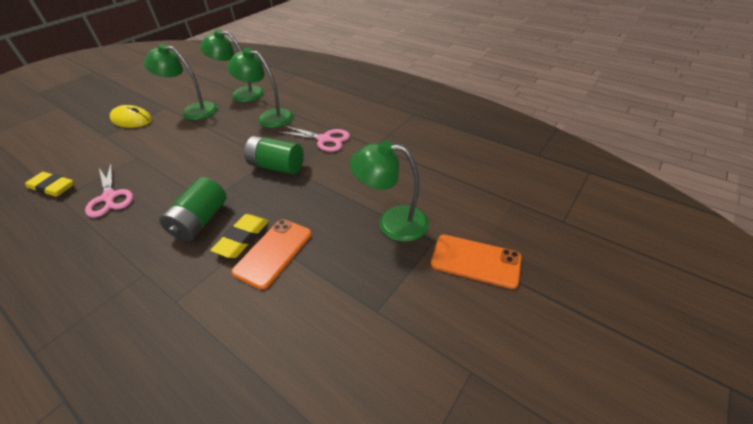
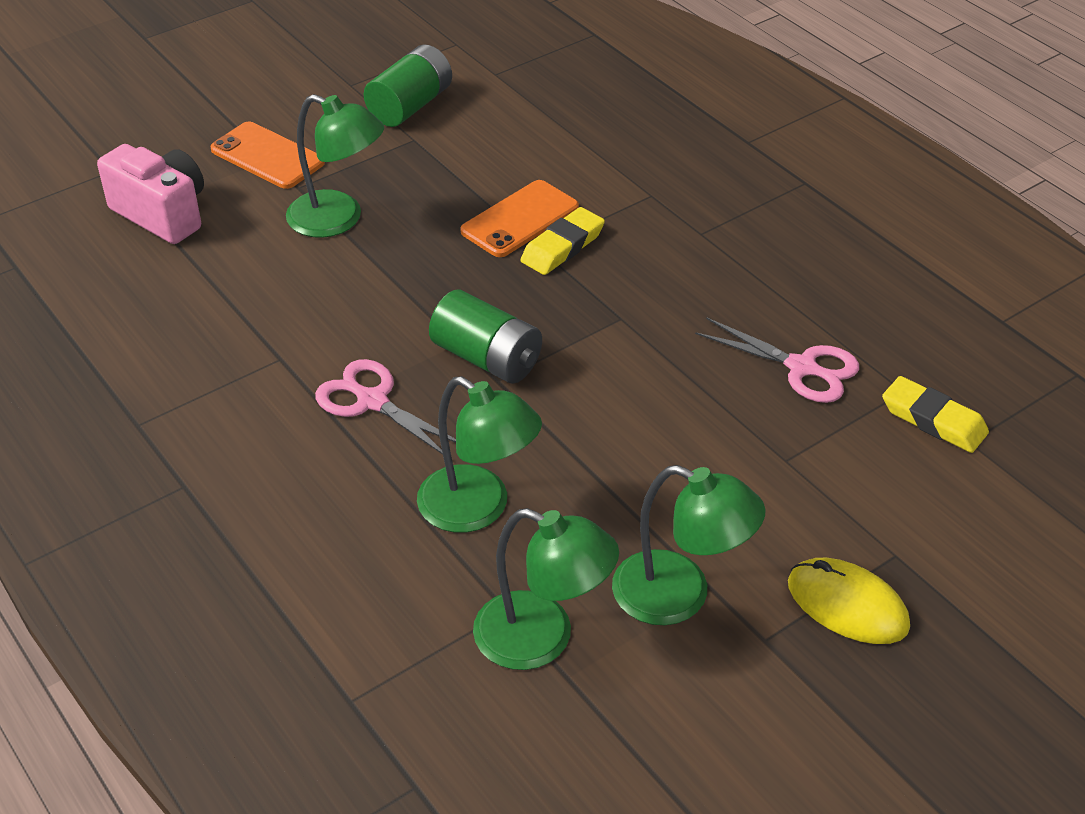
camera: 165 degrees left, 0 degrees up
(110, 197) = (802, 368): pink scissors -> pink scissors turned 135 degrees clockwise
(200, 221) = (628, 286): green battery -> green battery (410, 106)
(499, 200) = (162, 214): none -> pink camera

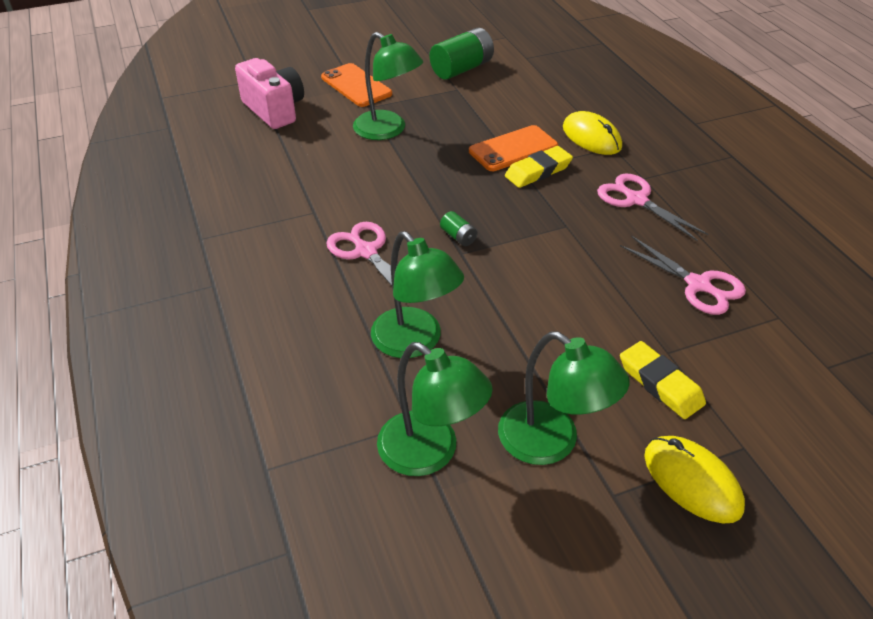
camera: 15 degrees right, 0 degrees up
(487, 358) = (458, 237): green battery -> green battery, size x0.47
(619, 184) = (591, 137): none -> yellow mouse
(699, 266) = (636, 200): none -> pink scissors
(933, 420) = (799, 344): yellow eraser -> yellow eraser (660, 384)

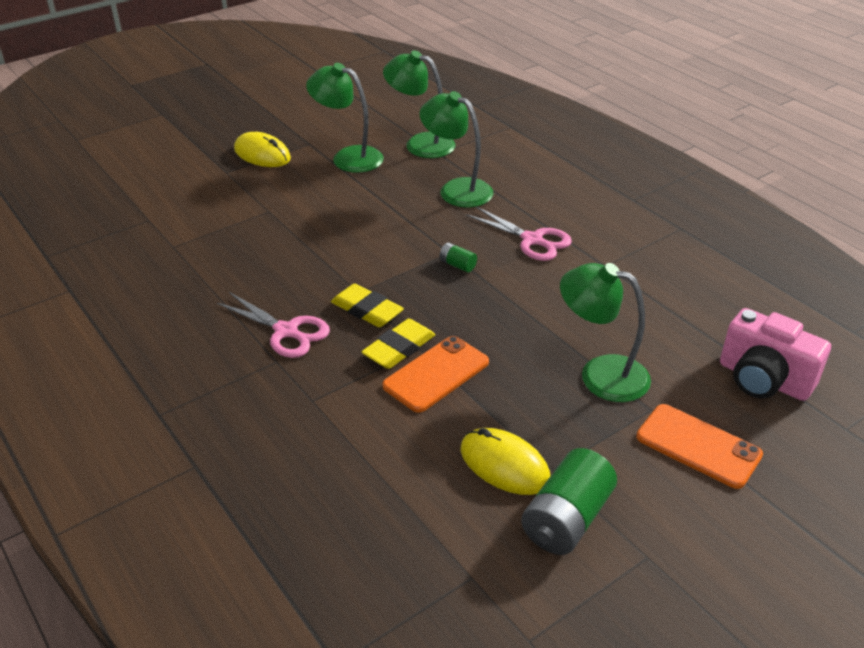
camera: 165 degrees right, 5 degrees down
(591, 137) = (341, 411): yellow mouse -> yellow mouse (504, 465)
(660, 384) = (276, 193): yellow eraser -> yellow eraser (367, 310)
(698, 285) = (235, 259): pink scissors -> none

